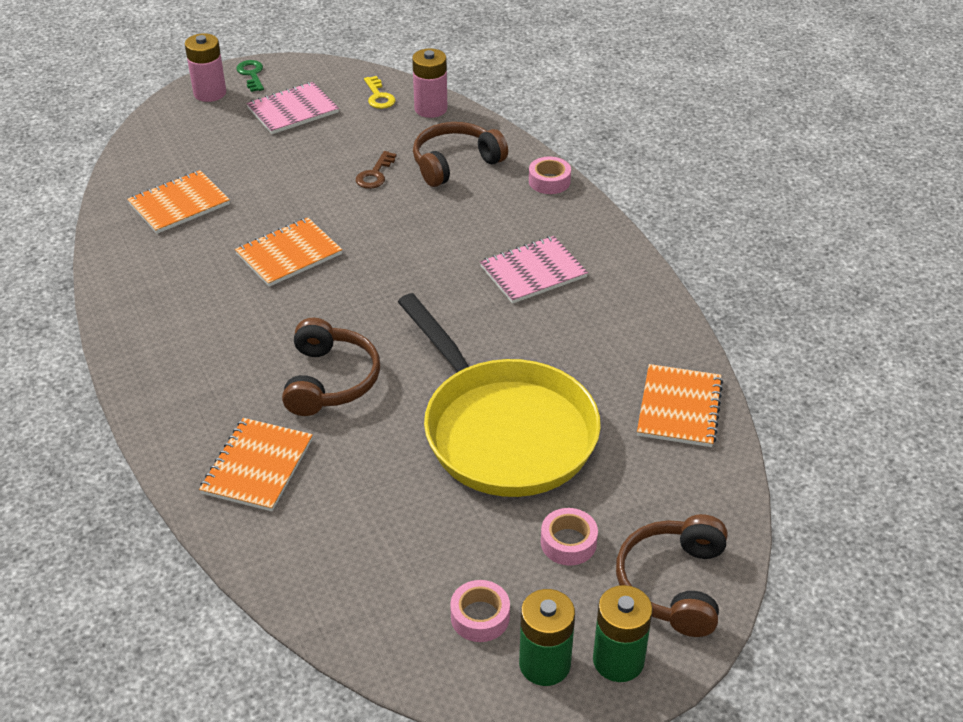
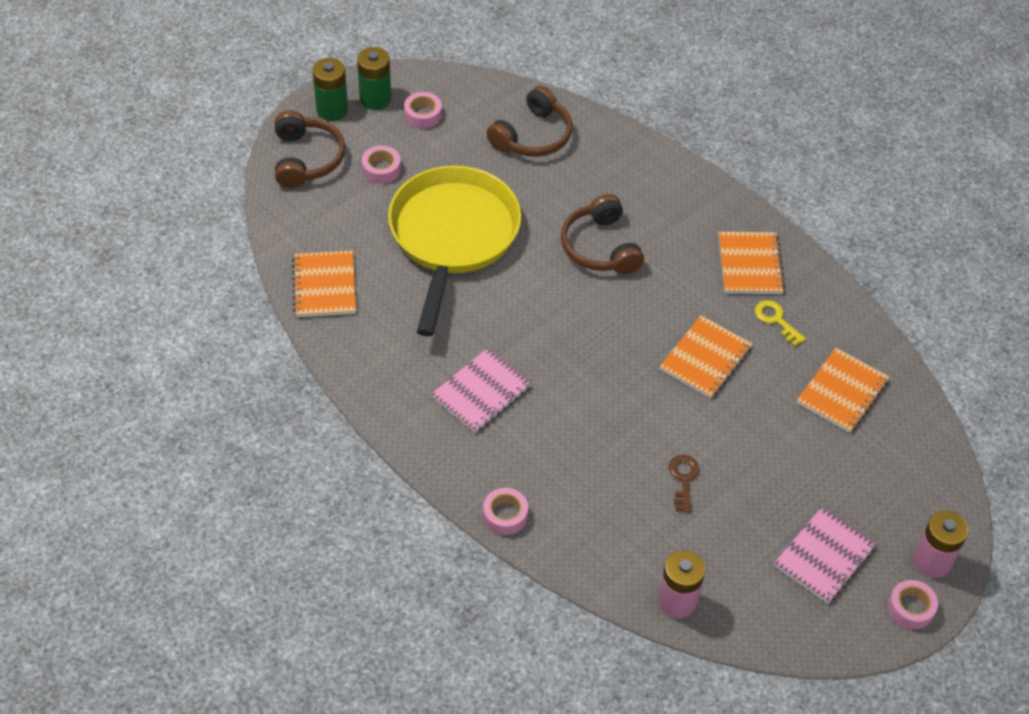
camera: 160 degrees right, 10 degrees up
(251, 74) = (911, 608): green key -> pink tape
(257, 466) = (613, 172): orange notebook -> orange notebook (750, 265)
(379, 96) = (745, 607): yellow key -> yellow key (776, 320)
(455, 163) = (611, 517): brown headphones -> brown headphones (532, 136)
(503, 430) = (452, 237): yellow pan -> yellow pan turned 60 degrees clockwise

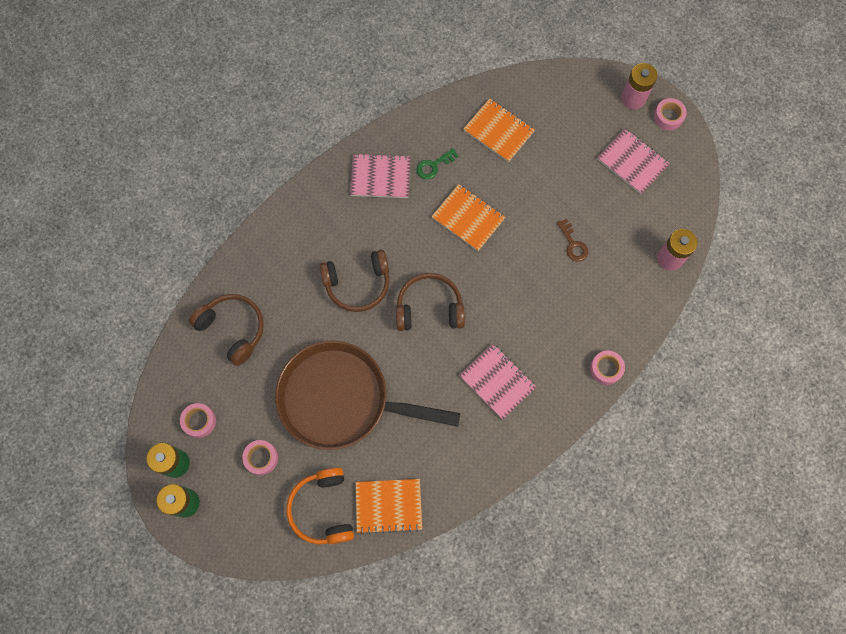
camera: 85 degrees left, 20 degrees up
(306, 159) = (243, 525): brown headphones -> brown headphones (429, 308)
(322, 226) = (323, 509): none -> orange headphones
(452, 237) = (341, 399): yellow pan -> brown pan
(683, 479) = (573, 244): brown key -> brown key turned 120 degrees counterclockwise
(750, 265) = (380, 177): orange notebook -> pink notebook
(776, 320) = (433, 166): yellow key -> green key

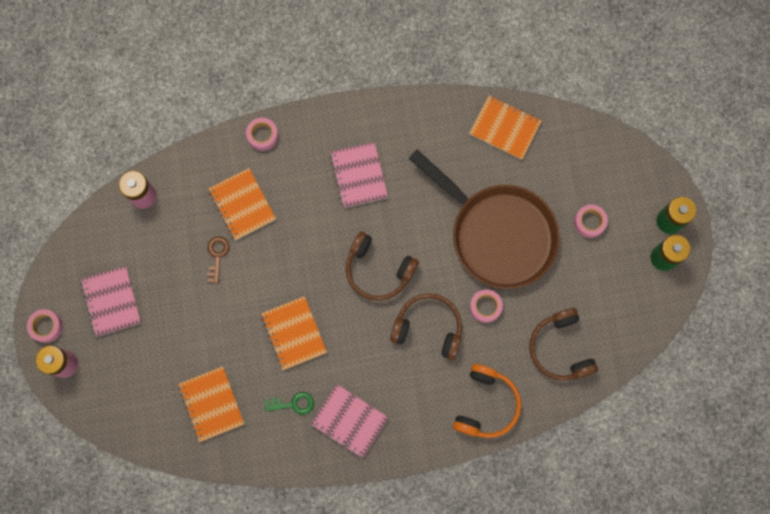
camera: 150 degrees left, 5 degrees up
(199, 421) = (627, 282): pink tape -> pink tape (485, 307)
(323, 509) = (559, 154): orange headphones -> orange headphones (486, 404)
(581, 298) = (242, 205): none -> orange notebook

